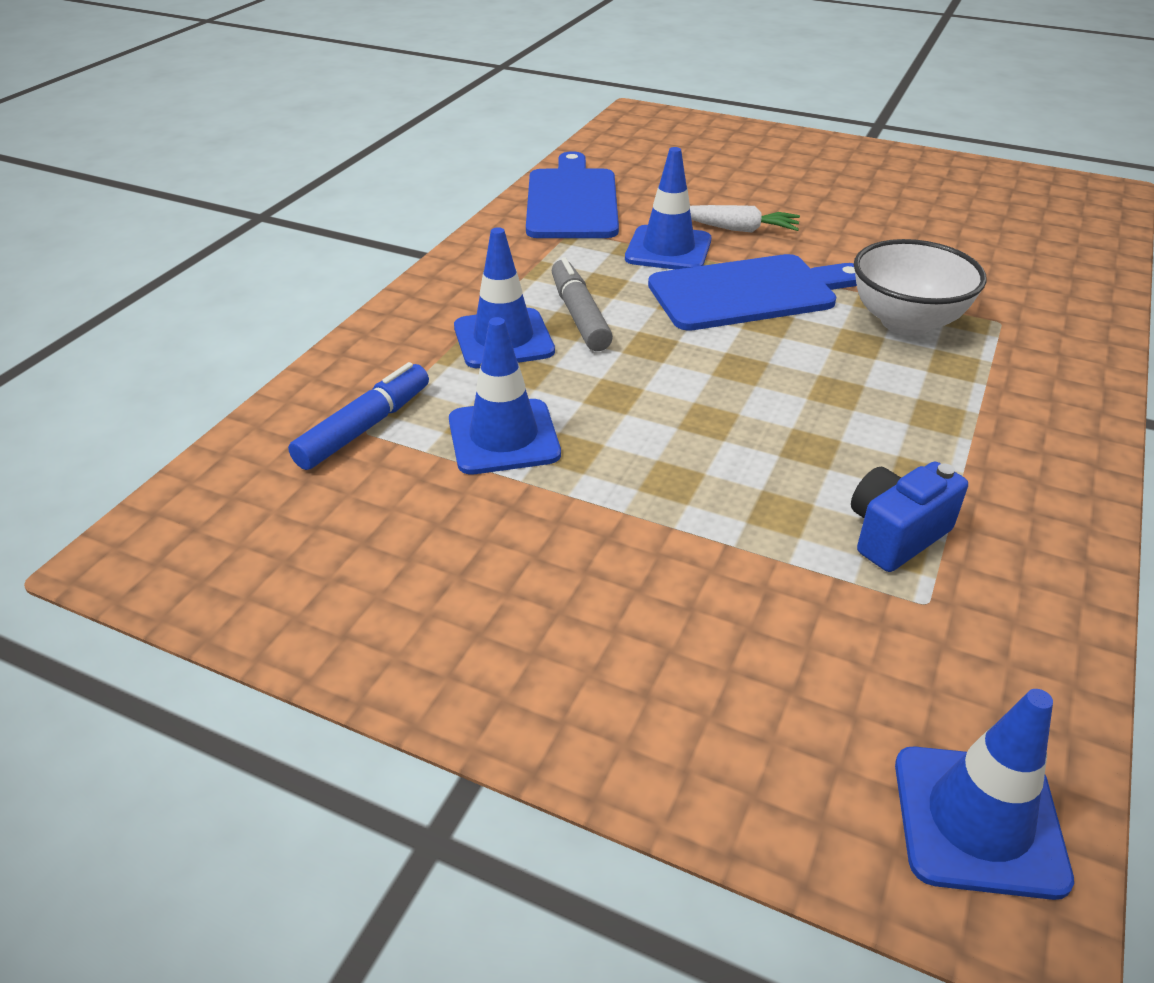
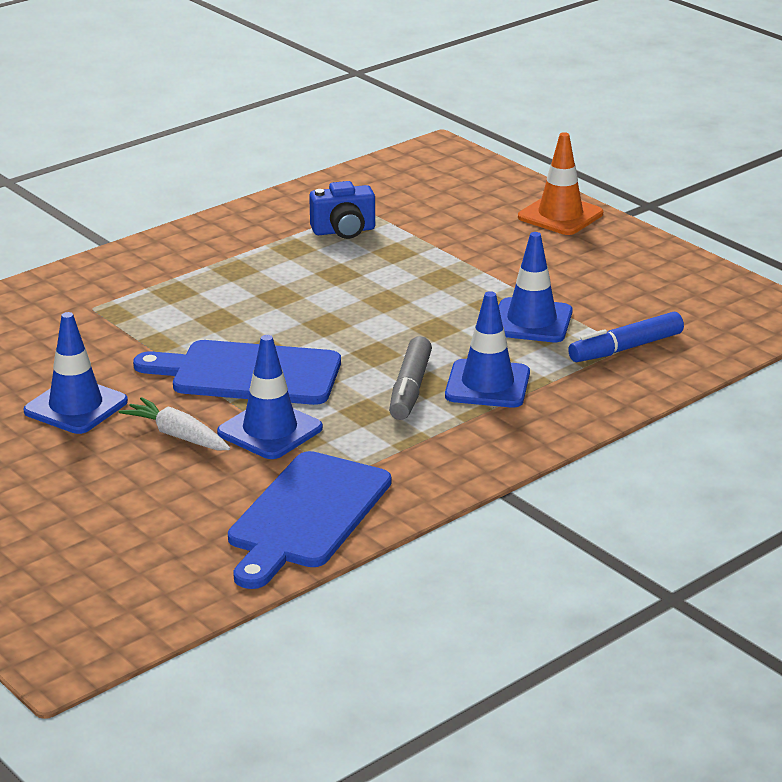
camera: 155 degrees left, 10 degrees down
(589, 707) = (560, 215): none -> orange traffic cone
(906, 322) = (161, 323): white bowl -> none
(978, 820) = (428, 162): blue traffic cone -> blue traffic cone (76, 406)

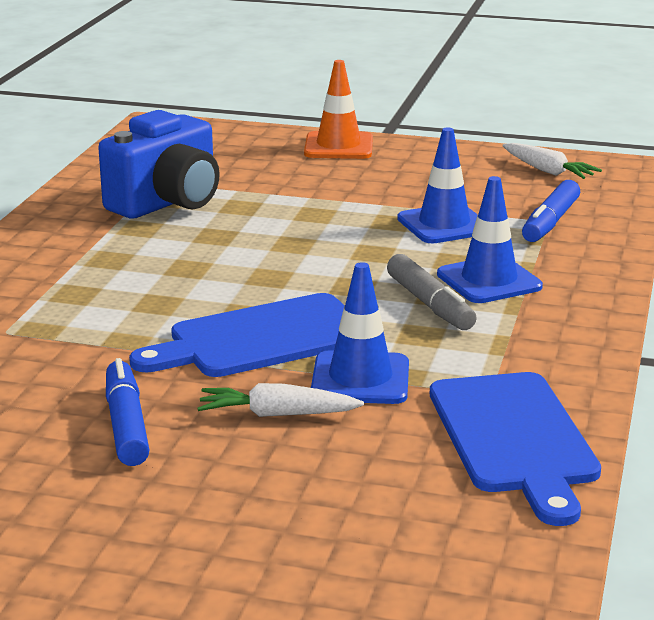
camera: 35 degrees left, 5 degrees down
(76, 406) = (126, 425): blue traffic cone -> blue marker
(344, 231) = (167, 203): blue camera -> blue camera, size x1.70
(708, 297) = (548, 171): none -> white carrot

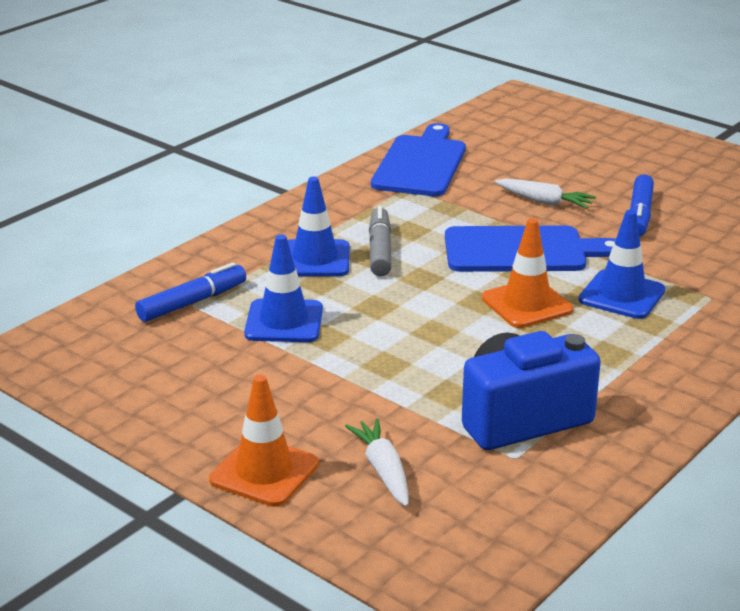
camera: 155 degrees left, 5 degrees up
(217, 284) = (527, 304): none -> orange traffic cone
(360, 379) = (477, 211): blue traffic cone -> blue traffic cone (621, 295)
(548, 171) = (100, 367): white carrot -> white carrot (383, 470)

